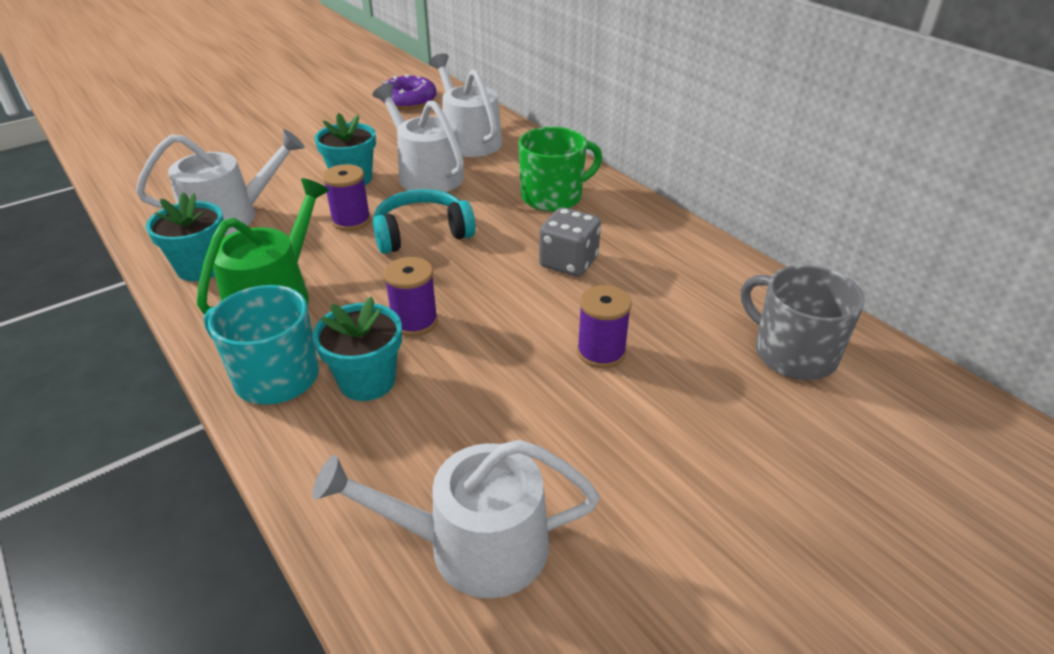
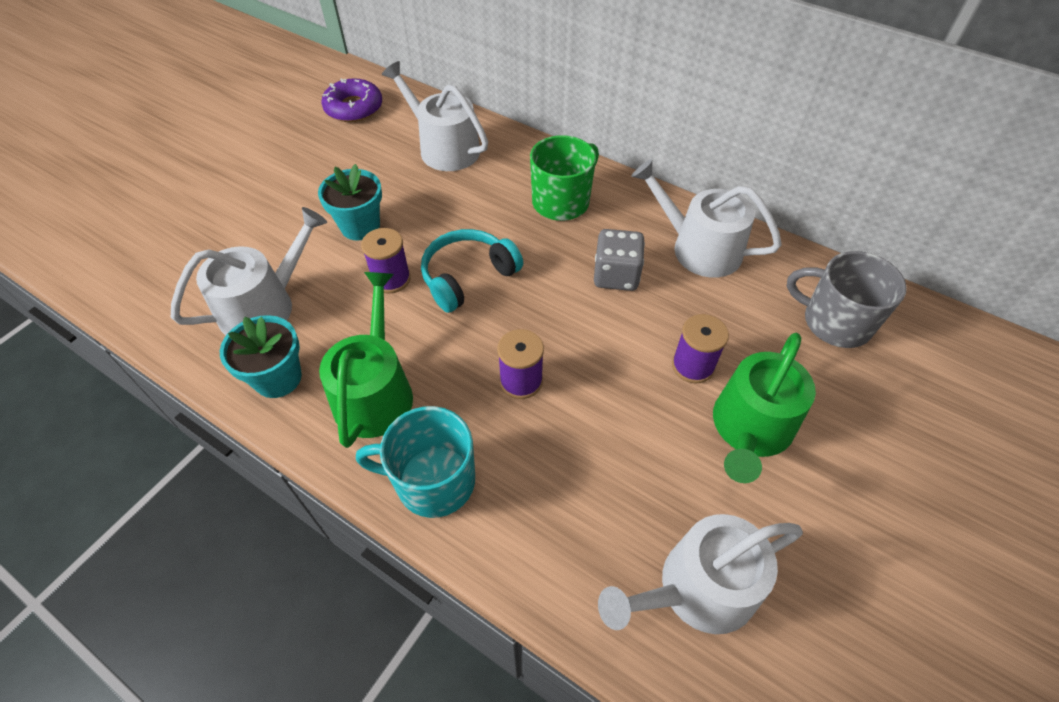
camera: 20 degrees left, 15 degrees up
(367, 381) = (518, 459): turquoise flower pot -> none
(426, 174) = (429, 202): white watering can -> white watering can (698, 248)
(630, 421) = (750, 429): none -> green watering can

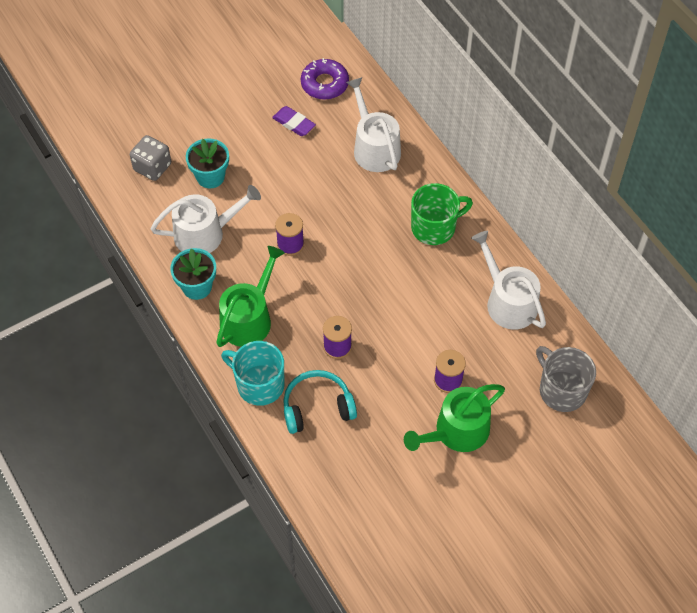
camera: 25 degrees right, 5 degrees up
(334, 153) = (294, 123): none -> purple eraser
(360, 226) = (287, 195): turquoise flower pot -> turquoise flower pot (210, 176)
(467, 277) = (340, 262): turquoise headphones -> turquoise headphones (317, 407)
(616, 275) = (437, 299): grey dice -> grey dice (152, 167)
(697, 589) = (369, 498): white watering can -> none

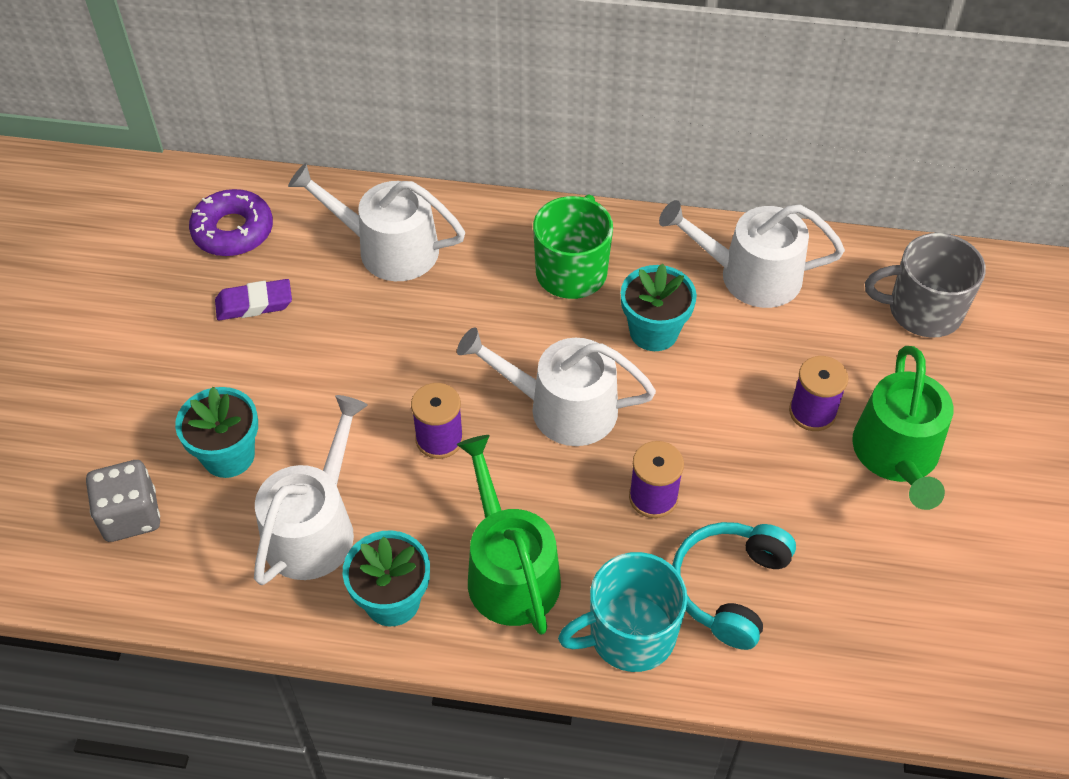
camera: 50 degrees left, 5 degrees down
(352, 278) = (562, 408): none -> white watering can
(431, 284) = (653, 332): none -> turquoise flower pot

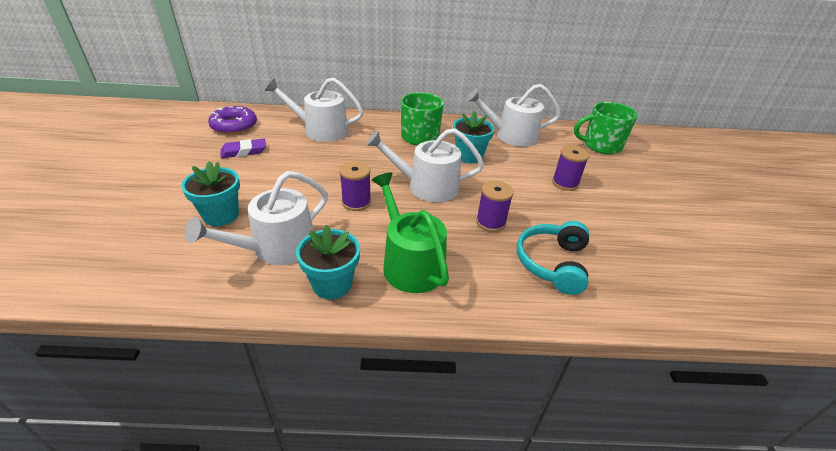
camera: 10 degrees left, 15 degrees down
(130, 515) = (146, 248): grey dice -> none
(314, 527) = (277, 248): white watering can -> white watering can turned 150 degrees counterclockwise
(629, 634) = (498, 292): turquoise mug -> none
(897, 455) = (618, 198): green watering can -> none
(922, 310) = (601, 145): grey mug -> green mug

